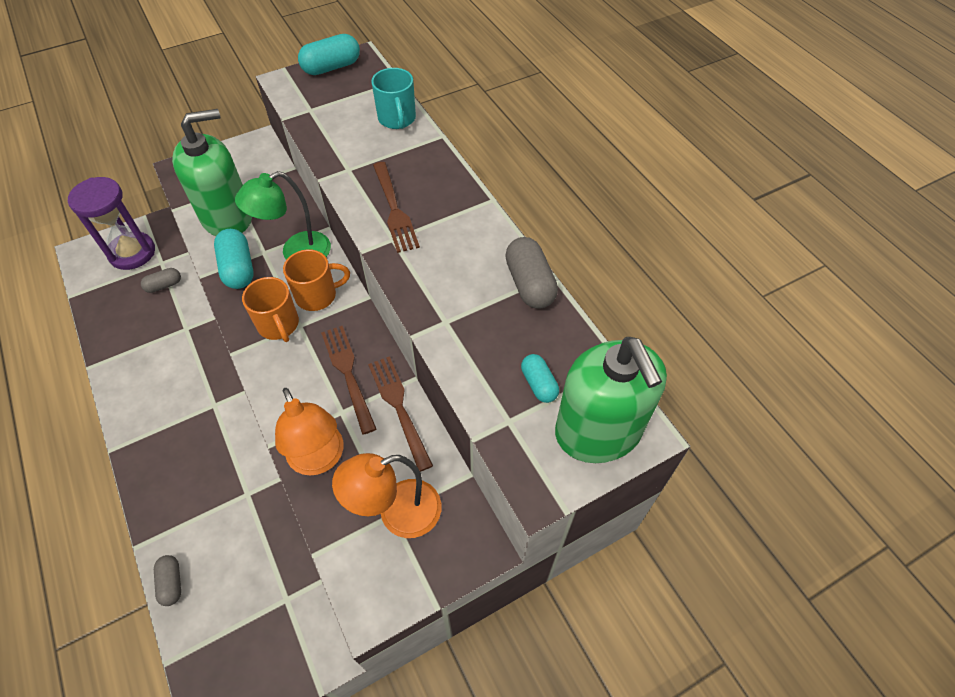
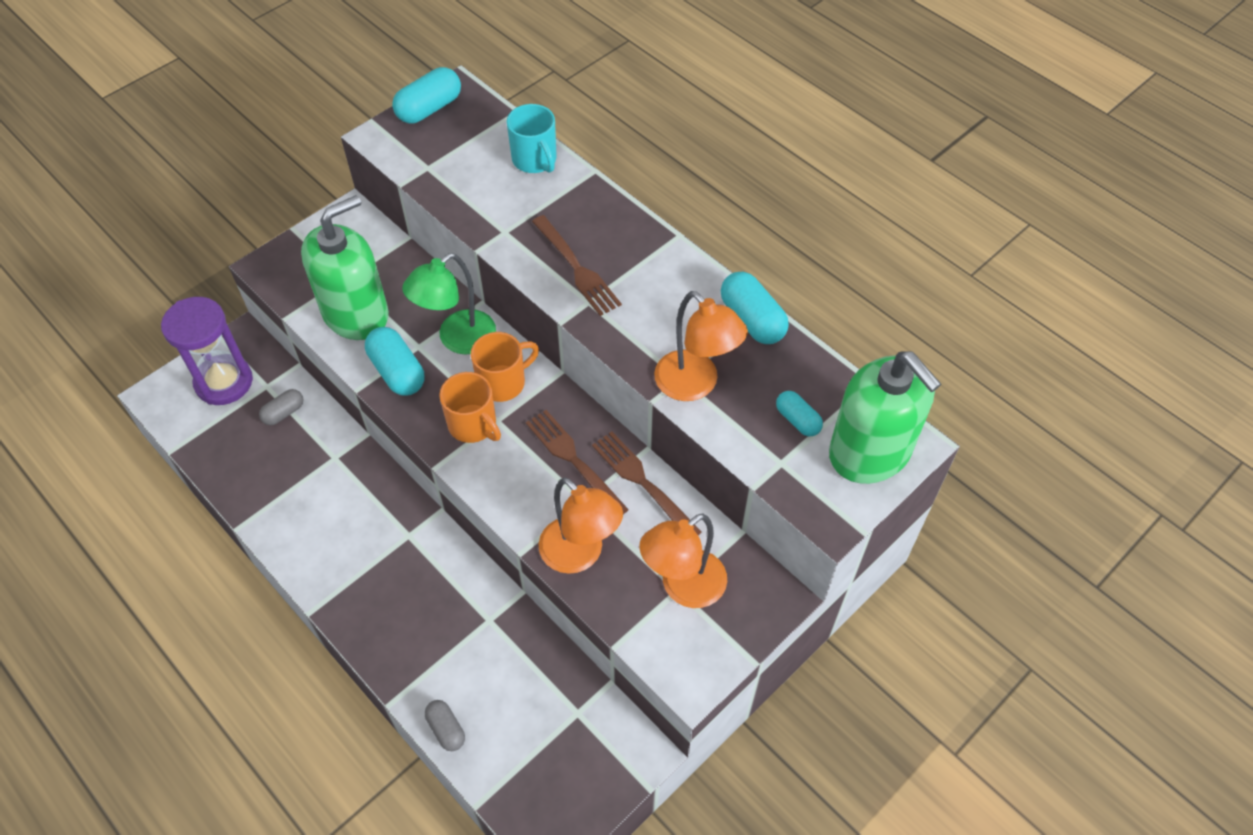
camera: 15 degrees left, 0 degrees up
(456, 330) = (695, 385): none -> orange lamp
(529, 284) = (752, 320): grey capsule -> turquoise capsule

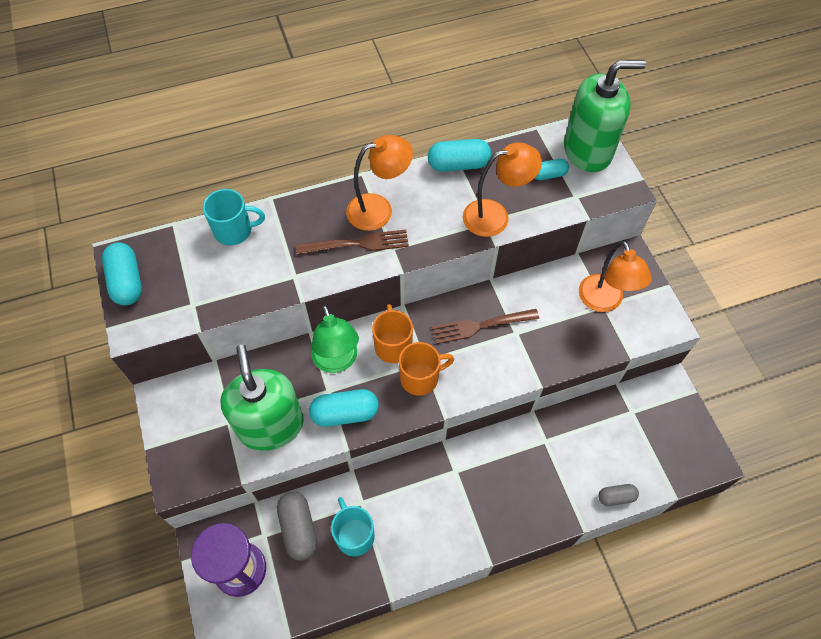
camera: 65 degrees left, 5 degrees up
(284, 413) = (299, 529): grey capsule -> grey capsule, size x1.66
(295, 465) = (354, 535): none -> turquoise mug
(580, 555) = (556, 350): orange lamp -> orange lamp (379, 209)
(643, 482) = (517, 293): brown fork -> none

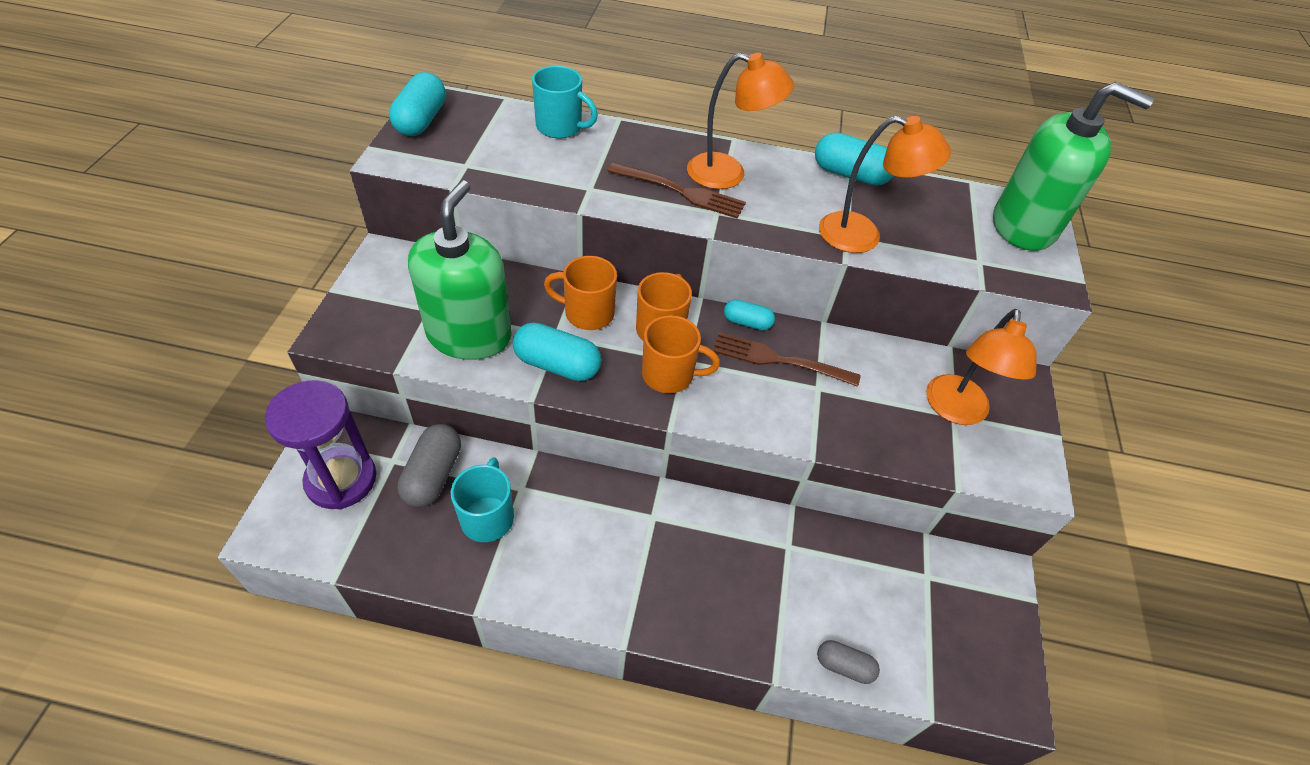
camera: 25 degrees right, 10 degrees down
(337, 361) = (587, 313): green lamp -> orange mug
(548, 175) = (956, 227): turquoise capsule -> turquoise capsule (747, 322)

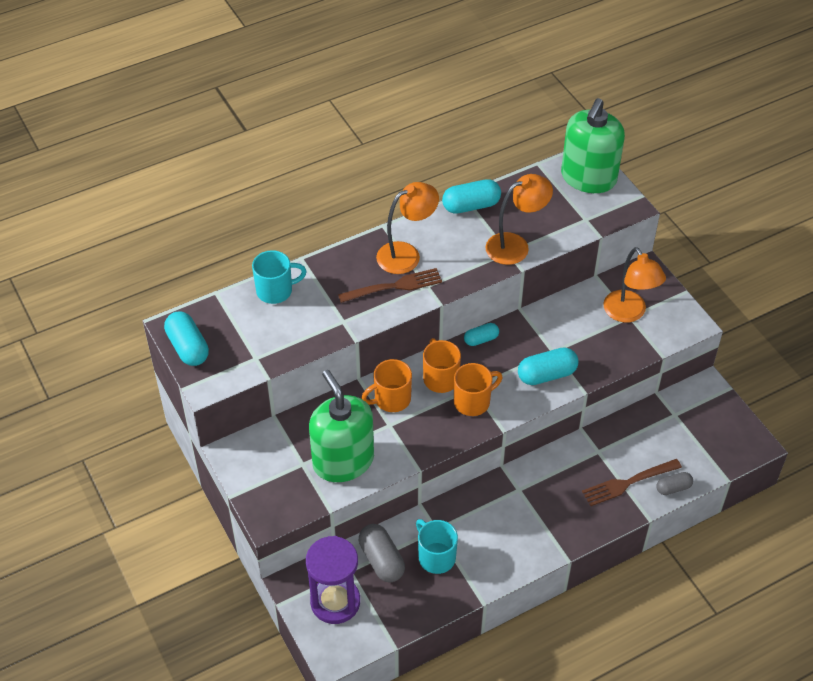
camera: 35 degrees left, 0 degrees up
(557, 365) = (410, 441): turquoise capsule -> turquoise capsule (547, 375)
(779, 360) = (519, 350): brown fork -> brown fork (628, 483)
(1024, 226) = (588, 178): green soap dispenser -> green soap dispenser turned 135 degrees clockwise

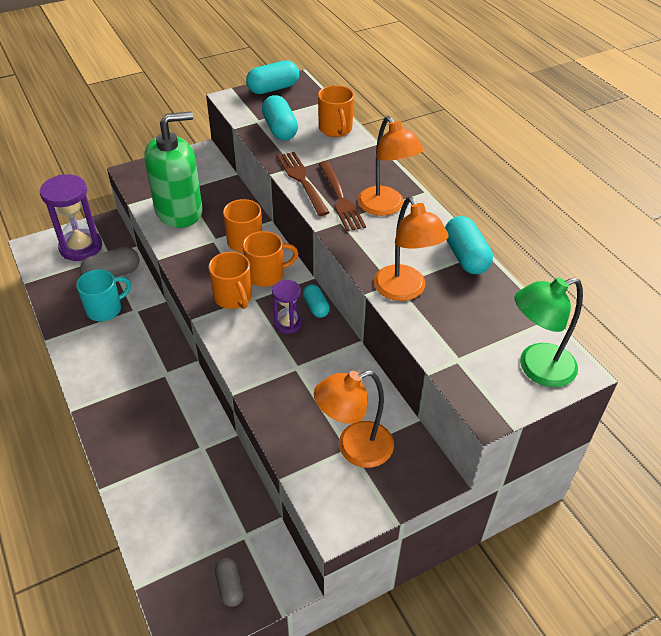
camera: 90 degrees right, 5 degrees down
(276, 291) = (335, 129): turquoise mug -> orange mug
(503, 359) = (287, 323): none -> purple hourglass
(547, 375) = (262, 359): turquoise capsule -> turquoise capsule (280, 129)
(588, 178) = (536, 368): green soap dispenser -> green lamp
(628, 483) = (154, 473): brown fork -> brown fork (302, 181)
(673, 488) = (137, 520): grey capsule -> grey capsule (229, 586)

